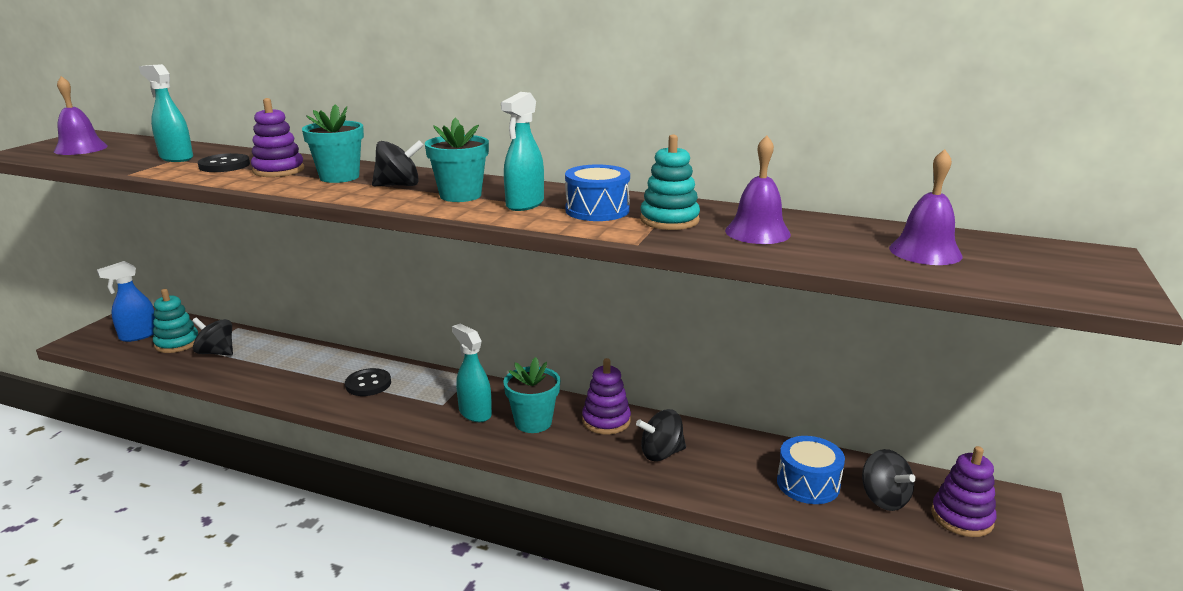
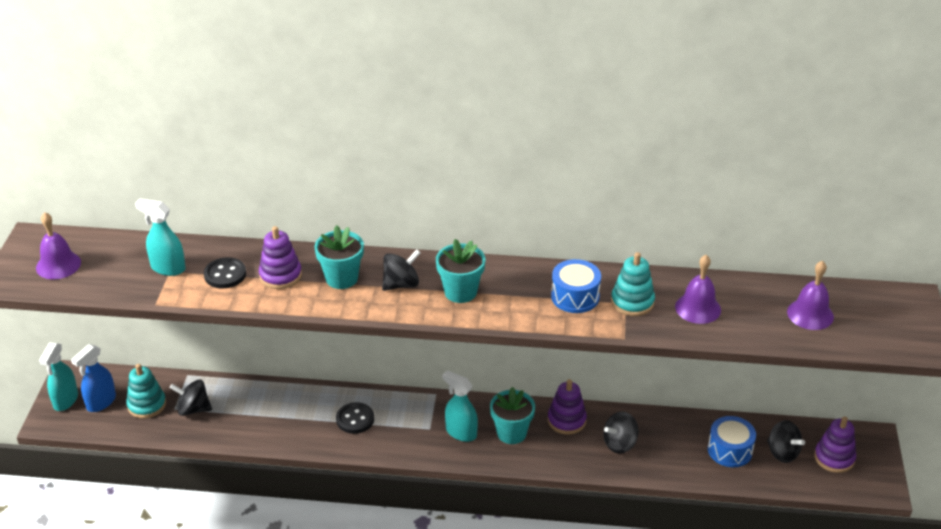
camera: 15 degrees left, 15 degrees up
(524, 204) = (517, 297): turquoise spray bottle -> turquoise spray bottle (65, 400)

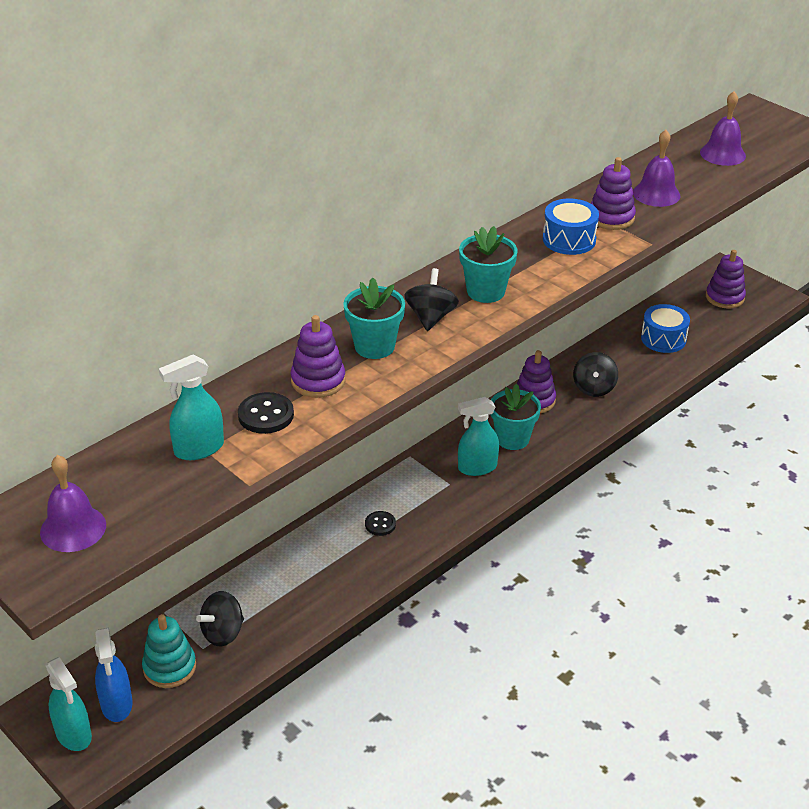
camera: 50 degrees left, 0 degrees up
(355, 419) = (380, 524): black button -> black button, size x0.67
(632, 302) = (611, 217): turquoise stacking toy -> purple stacking toy
(782, 453) = (693, 317): black spinning top -> none

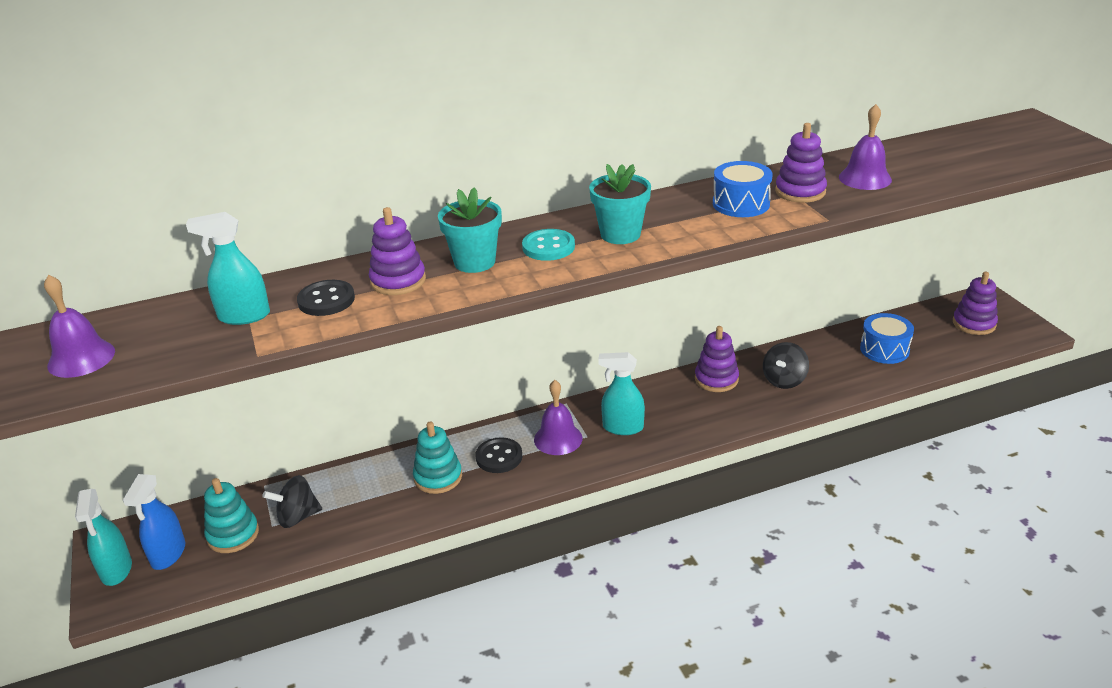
camera: 25 degrees right, 5 degrees down
(335, 559) = (438, 477): none -> turquoise stacking toy
(380, 524) = (499, 457): black button -> black button, size x1.50
(430, 317) = (548, 247): black spinning top -> turquoise button
(512, 439) = (673, 409): turquoise flower pot -> none
(722, 154) = (965, 154): purple bell -> purple bell (558, 439)

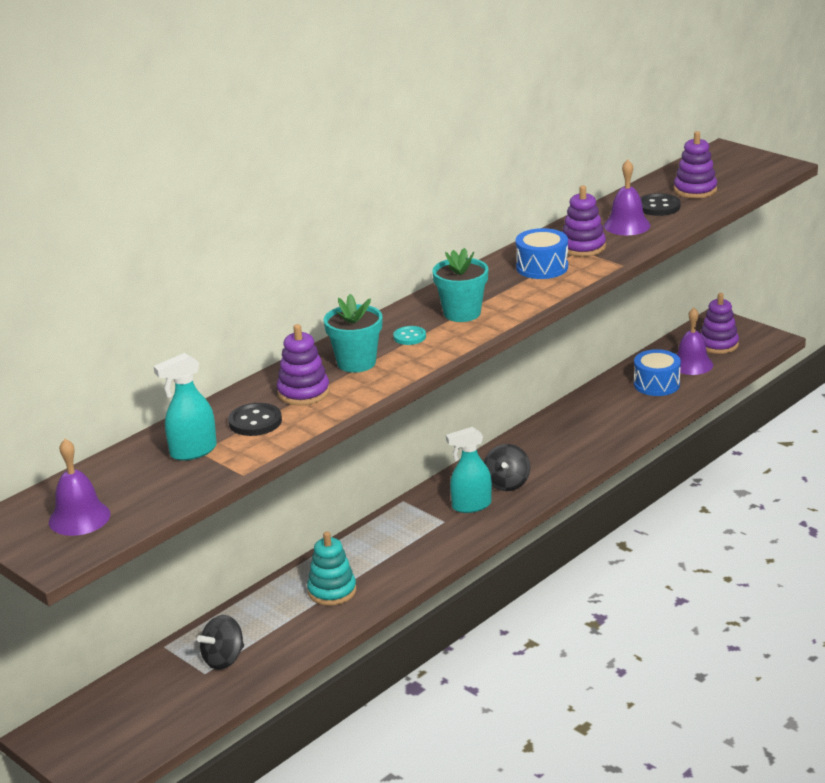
camera: 25 degrees left, 5 degrees down
(116, 570) = (81, 751): turquoise spray bottle -> none
(168, 554) = (122, 724): blue spray bottle -> none
(233, 535) = (173, 691): turquoise stacking toy -> none
(499, 457) = (376, 559): black button -> black button (658, 207)
(548, 247) = (409, 337): turquoise button -> turquoise button, size x0.67
(558, 439) = (419, 530): purple bell -> purple bell (691, 364)
(716, 379) = (526, 445): purple stacking toy -> purple stacking toy (695, 190)
(784, 380) = (587, 431): black spinning top -> black spinning top (507, 483)

